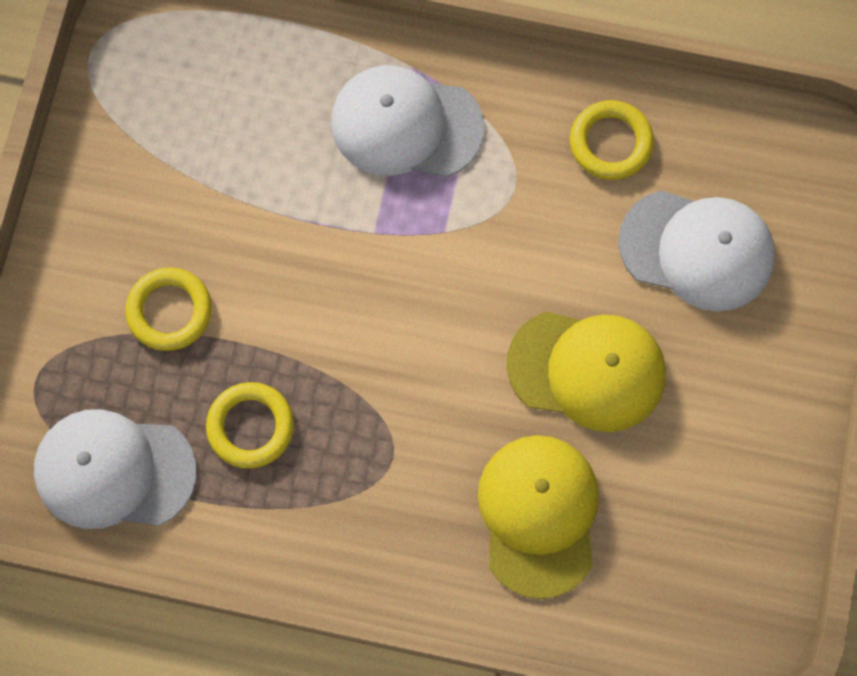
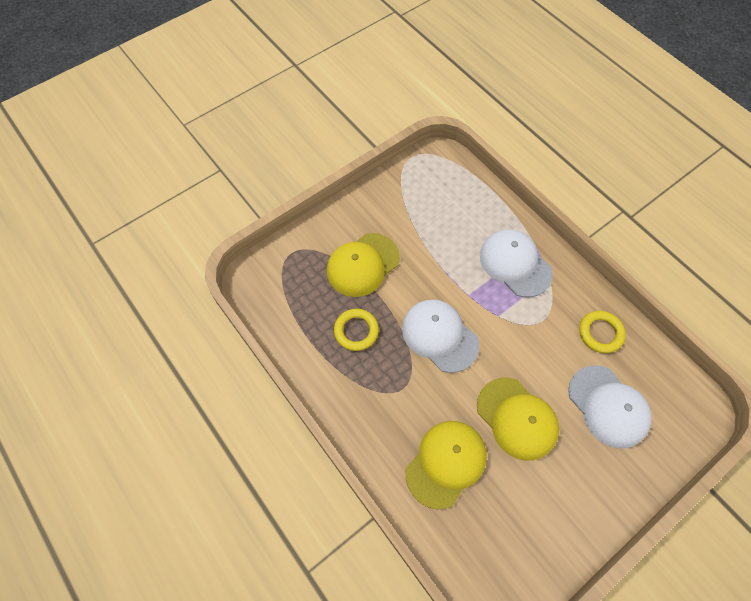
camera: 40 degrees right, 10 degrees down
(114, 471) = (291, 307): white cap -> white cap (439, 336)
(169, 311) = (363, 265): yellow ring -> yellow cap

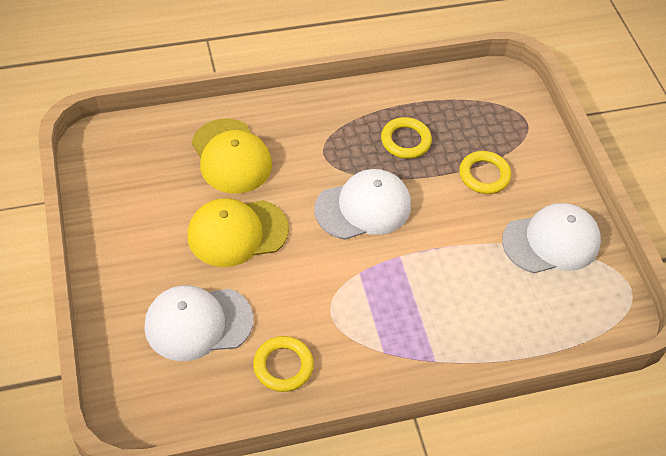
camera: 110 degrees right, 10 degrees down
(363, 265) = (484, 175): yellow cap -> yellow ring
(515, 264) = (418, 323): white cap -> white cap (551, 241)

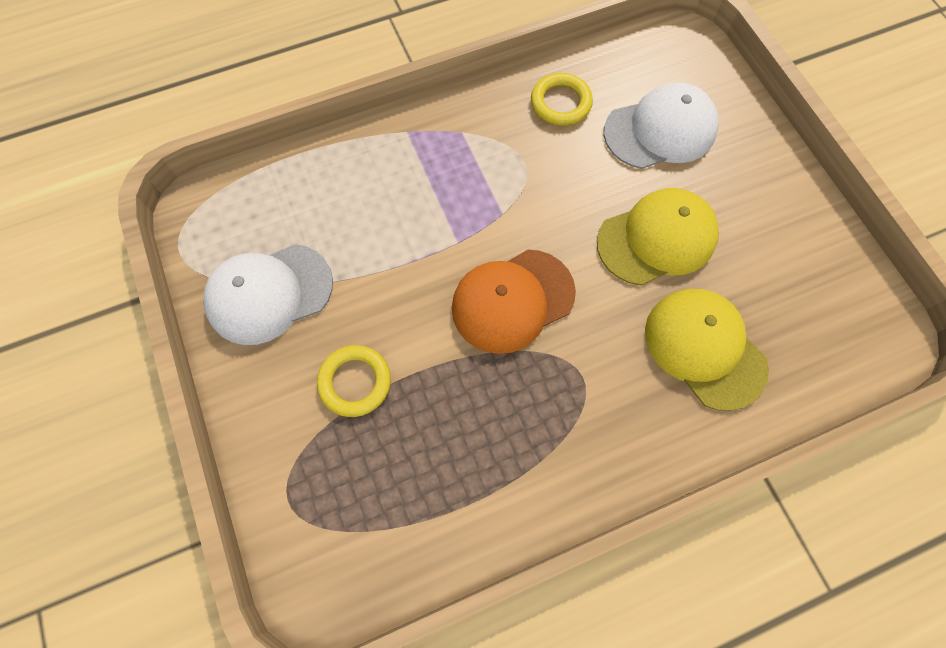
camera: 175 degrees right, 15 degrees up
(363, 207) = (512, 301): white cap -> orange cap
(405, 141) = (471, 423): yellow ring -> none

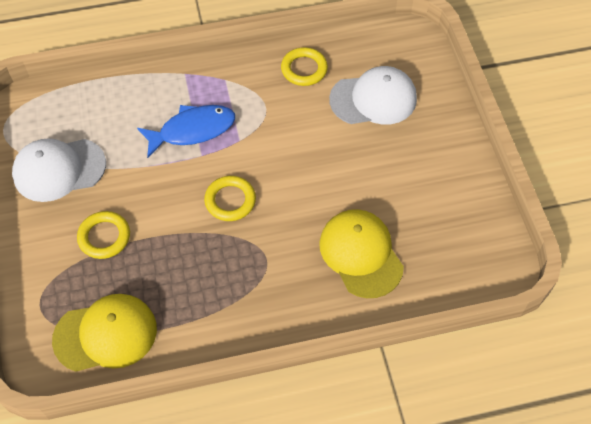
camera: 10 degrees right, 10 degrees down
(437, 209) = (192, 130): none -> blue fish
(512, 301) = (230, 200): orange cap -> yellow ring
(657, 239) = (348, 174): yellow cap -> yellow cap (105, 334)

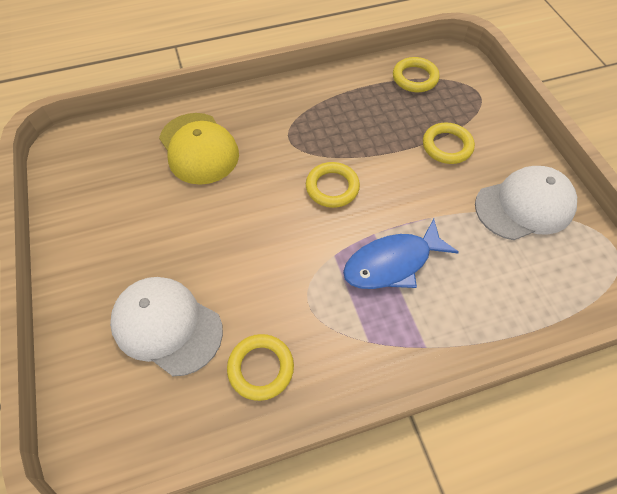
camera: 175 degrees right, 0 degrees up
(105, 334) = (415, 78): yellow cap -> yellow ring
(373, 99) = (167, 326): white cap -> white cap turned 45 degrees clockwise

